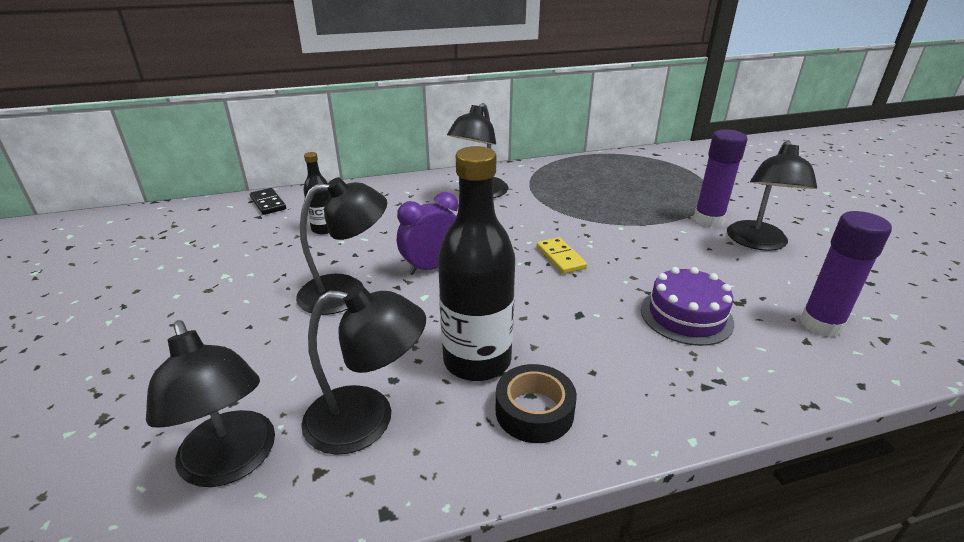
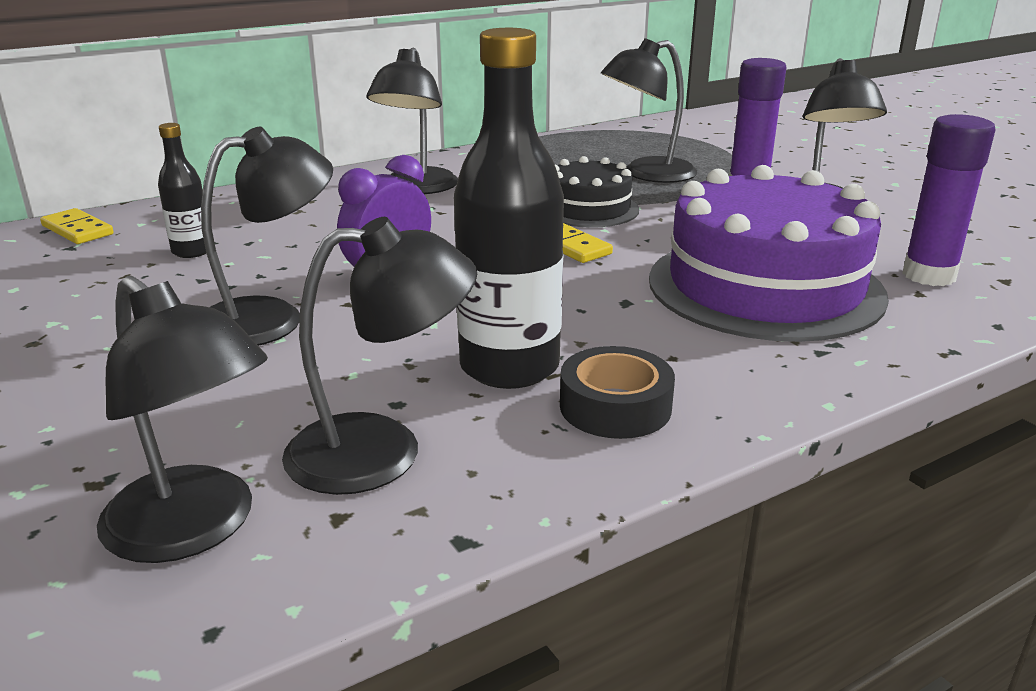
camera: 15 degrees left, 5 degrees down
(268, 203) = (77, 230): black domino -> yellow domino
(585, 225) = (588, 209): none -> black cake
(639, 198) = (647, 174): none -> black lamp
(686, 316) = (765, 287): purple cake -> purple cake, size x1.88

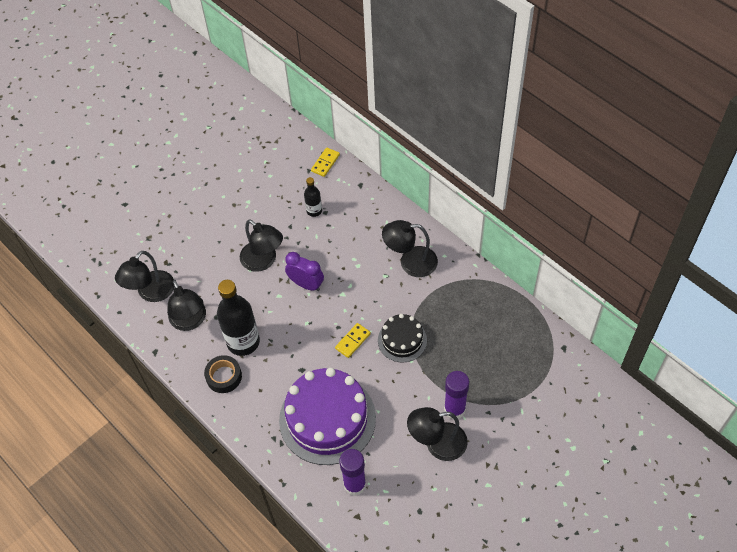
camera: 80 degrees right, 30 degrees up
(647, 174) = (464, 359): black lamp -> none

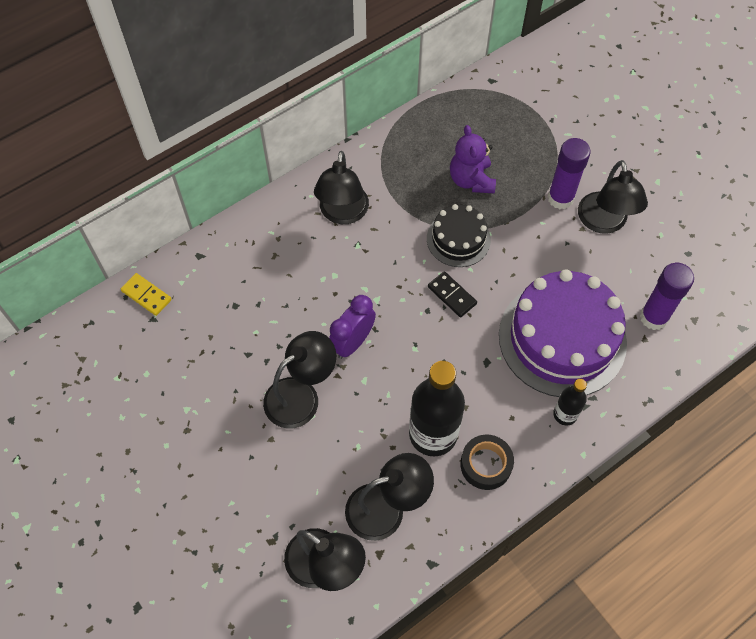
camera: 85 degrees left, 5 degrees up
(314, 211) = (229, 319): black bottle -> black bottle (565, 414)
(352, 341) = (452, 295): yellow domino -> black domino
(458, 343) = (471, 180): none -> purple teddy bear

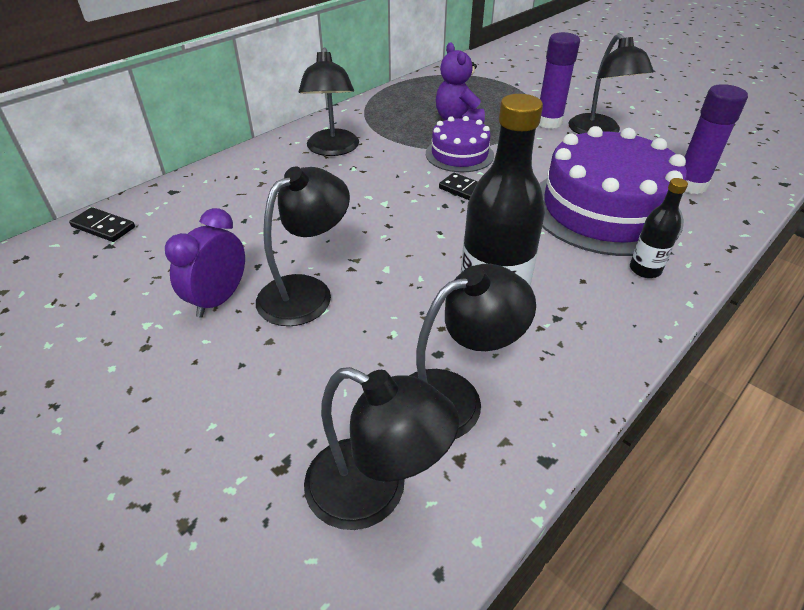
camera: 10 degrees left, 20 degrees down
(146, 295) = (103, 227): yellow domino -> black domino
(352, 342) = (364, 238): purple clock -> purple clock (219, 299)
(458, 239) = (459, 154): black cake -> purple cake
(486, 464) = (572, 329): black tape -> none

